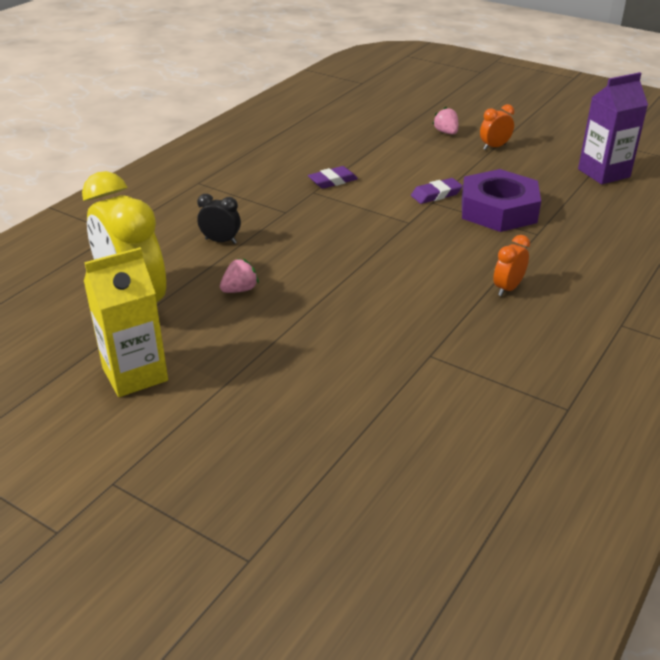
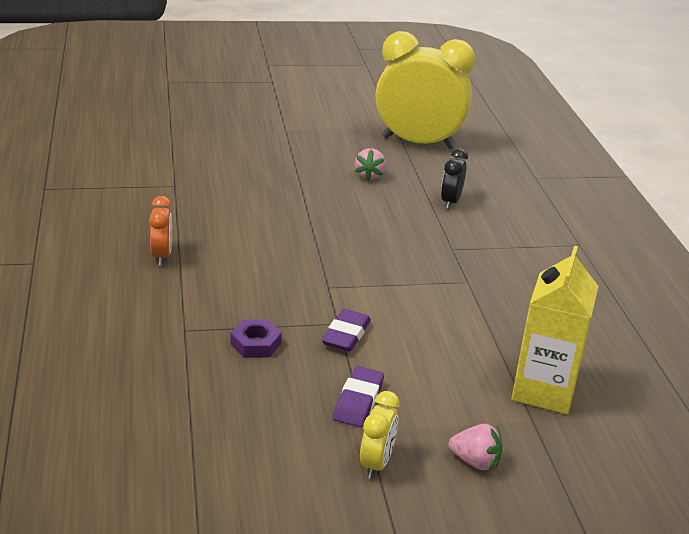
camera: 135 degrees right, 5 degrees down
(135, 374) = (343, 115): yellow carton -> yellow carton (544, 391)
(221, 241) = (450, 202): black clock -> black clock turned 135 degrees clockwise
(332, 181) = (472, 303): purple eraser -> purple eraser (358, 401)
(494, 147) = (376, 463): orange clock -> yellow clock
(498, 210) = (255, 344): purple nut -> purple nut, size x0.43
(603, 173) = (175, 483): purple carton -> none

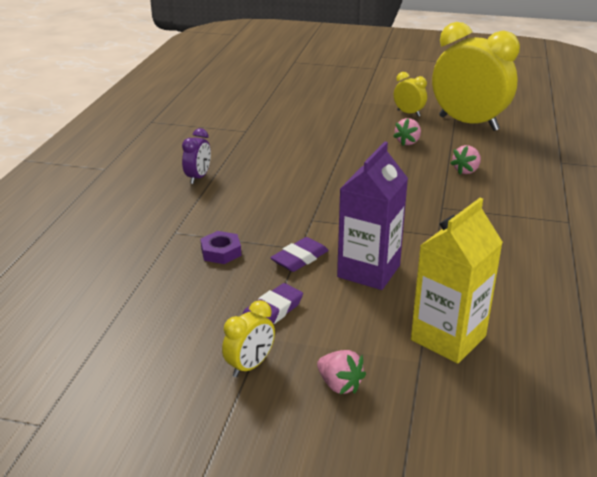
camera: 25 degrees right, 0 degrees up
(162, 256) = (198, 177): orange clock -> purple clock
(347, 138) = (408, 113): none -> yellow clock
(425, 335) = (368, 271): none -> purple carton
(450, 202) = (466, 171): black clock -> pink strawberry

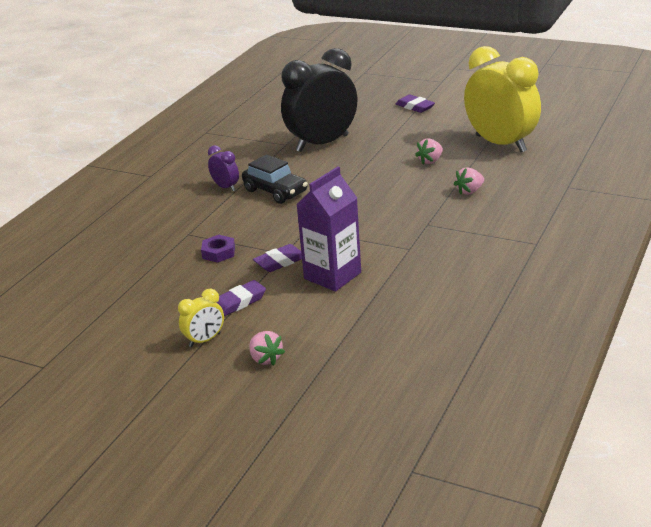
camera: 15 degrees right, 0 degrees up
(198, 177) = (226, 187): purple clock -> purple clock turned 75 degrees counterclockwise
(257, 179) = (275, 191): none -> black car
(285, 129) = (322, 143): none -> black clock
(362, 91) = (415, 107): none -> purple eraser
(408, 113) = (447, 131): yellow clock -> none
(448, 338) = (369, 332): yellow carton -> none

